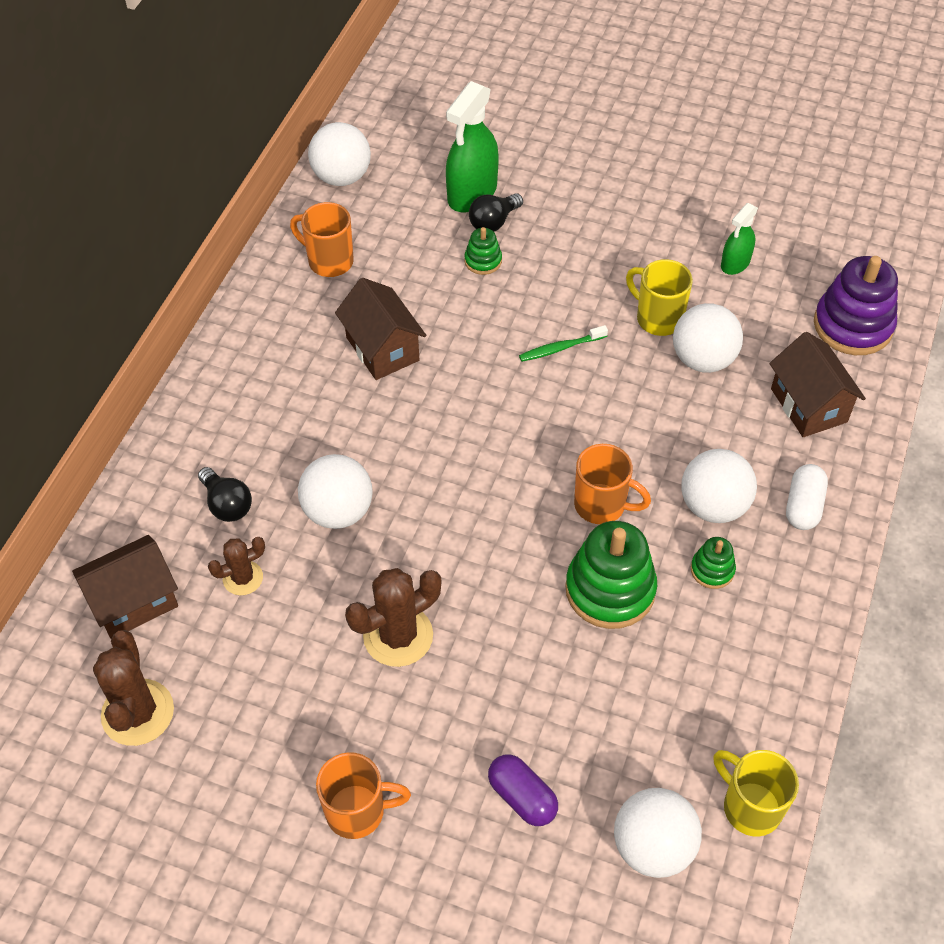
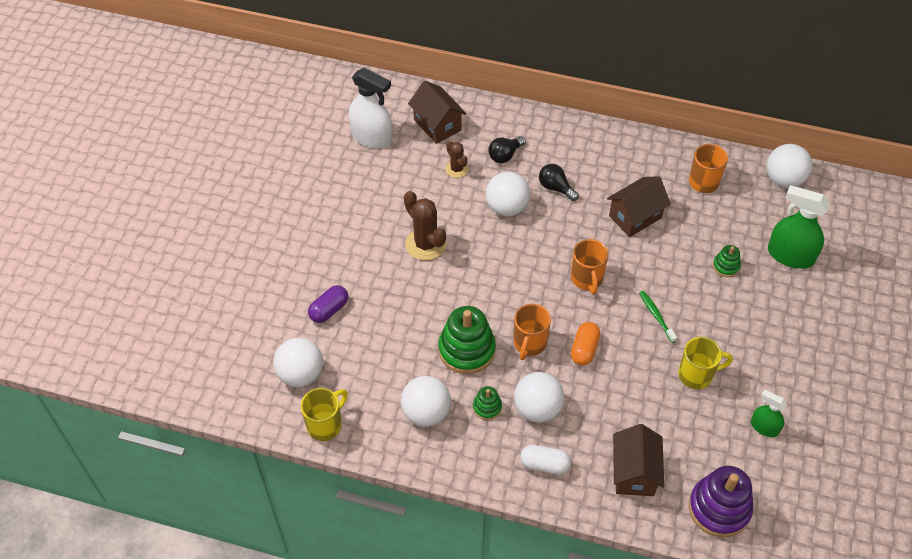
camera: 85 degrees right, 0 degrees up
(138, 712) = (372, 137): brown cactus -> white spray bottle
(357, 811) = (319, 236): orange mug -> orange mug (587, 279)
(493, 222) = (765, 270): black light bulb -> black light bulb (555, 188)
(613, 438) = (584, 349): none -> orange capsule
(658, 318) = (696, 375): yellow mug -> yellow mug turned 45 degrees clockwise
(703, 359) = (664, 404): white ball -> white ball (426, 412)
(809, 405) = (634, 472): brown house -> brown house turned 60 degrees counterclockwise

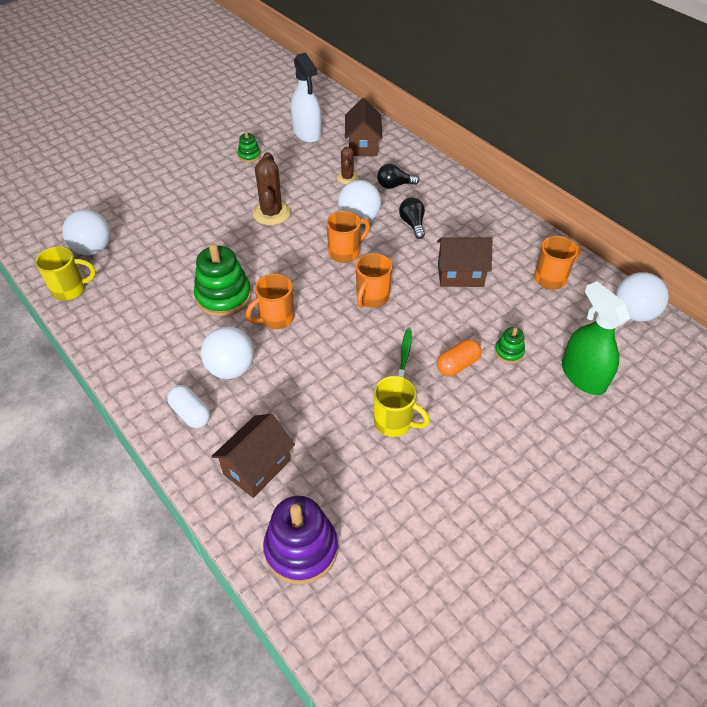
camera: 35 degrees right, 5 degrees down
(329, 310) = (158, 220): purple capsule -> none
(426, 412) = (146, 322): white ball -> none
(487, 407) = (194, 344): green stacking toy -> green stacking toy (249, 155)
(526, 248) = (345, 252): none -> orange mug
(584, 349) = (316, 347): orange capsule -> orange capsule (457, 365)
(764, 427) = (416, 505): green spray bottle -> none

